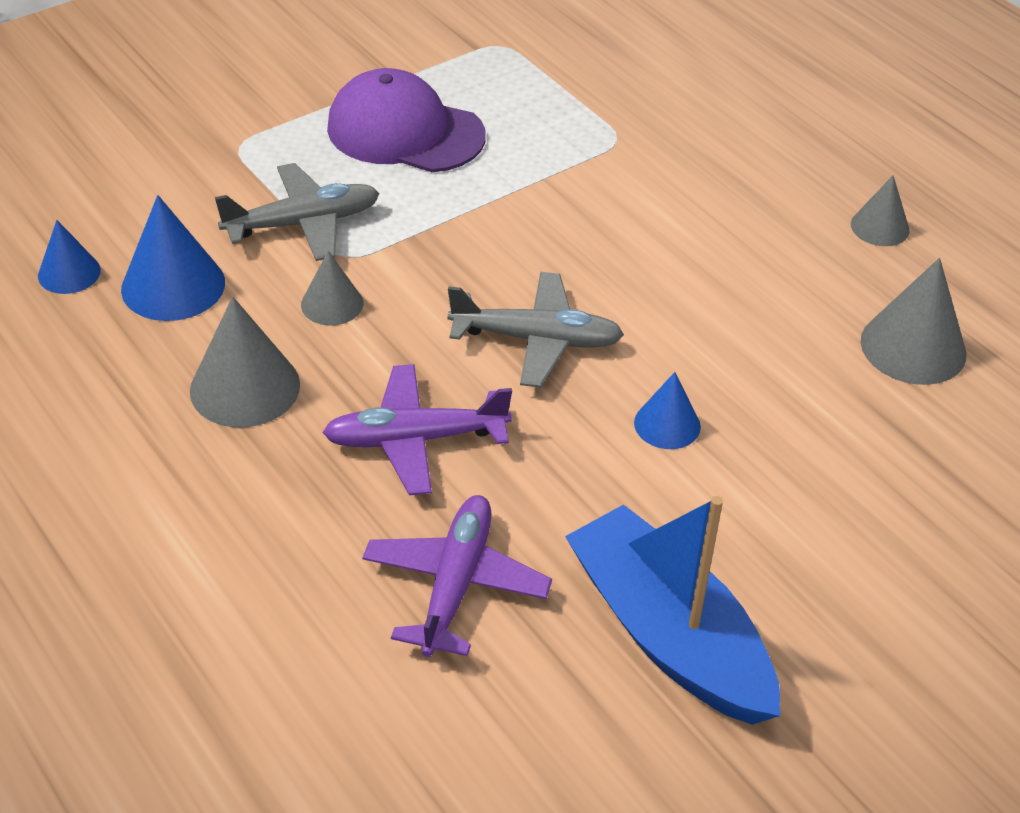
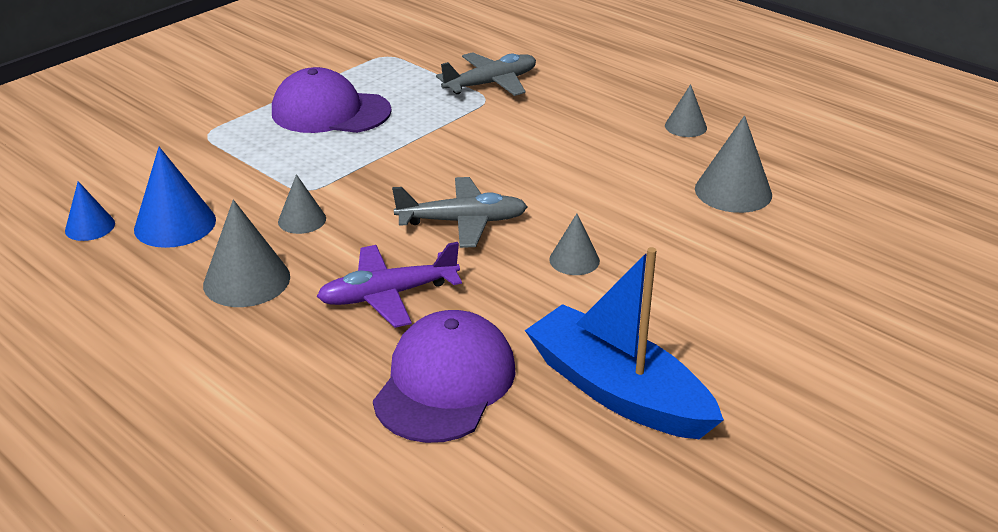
camera: 10 degrees left, 10 degrees down
(303, 223) = (268, 174): grey plane -> grey plane (491, 83)
(456, 584) = (445, 383): purple plane -> purple cap
(667, 424) = (574, 260): blue cone -> grey cone

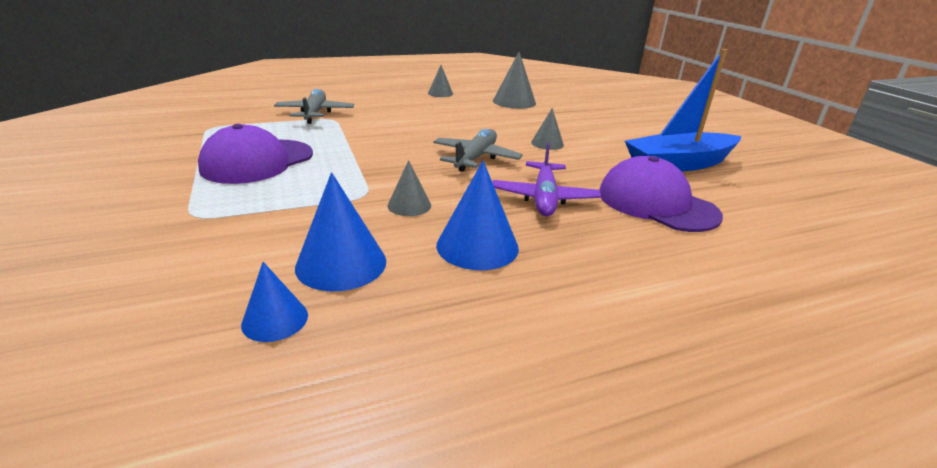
camera: 65 degrees left, 5 degrees down
(246, 280) = (477, 246): grey cone -> blue cone

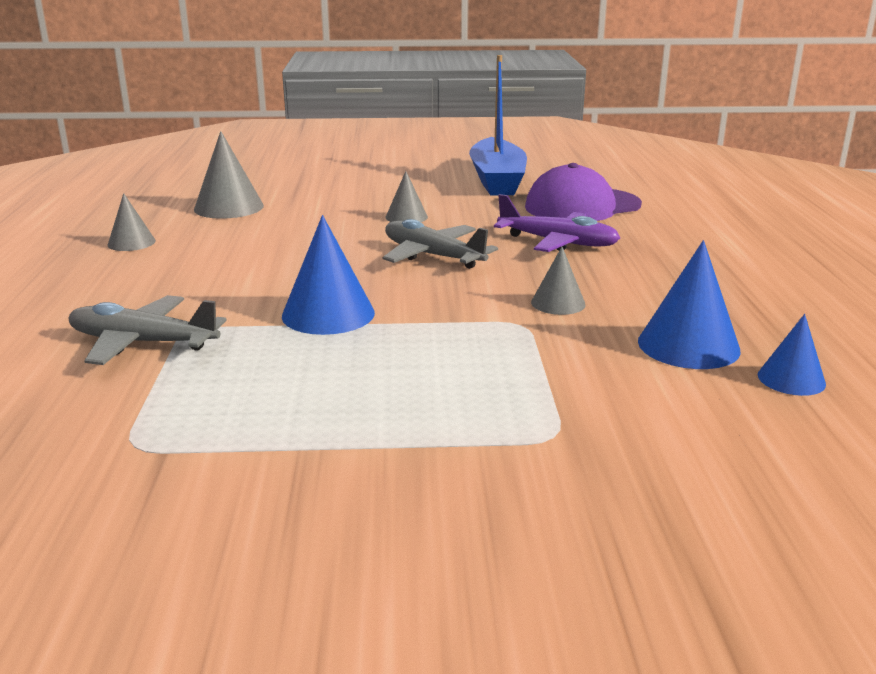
camera: 70 degrees left, 5 degrees down
(257, 161) = (362, 393): purple cap -> none
(477, 246) = (656, 283): blue cone -> blue cone (328, 314)

